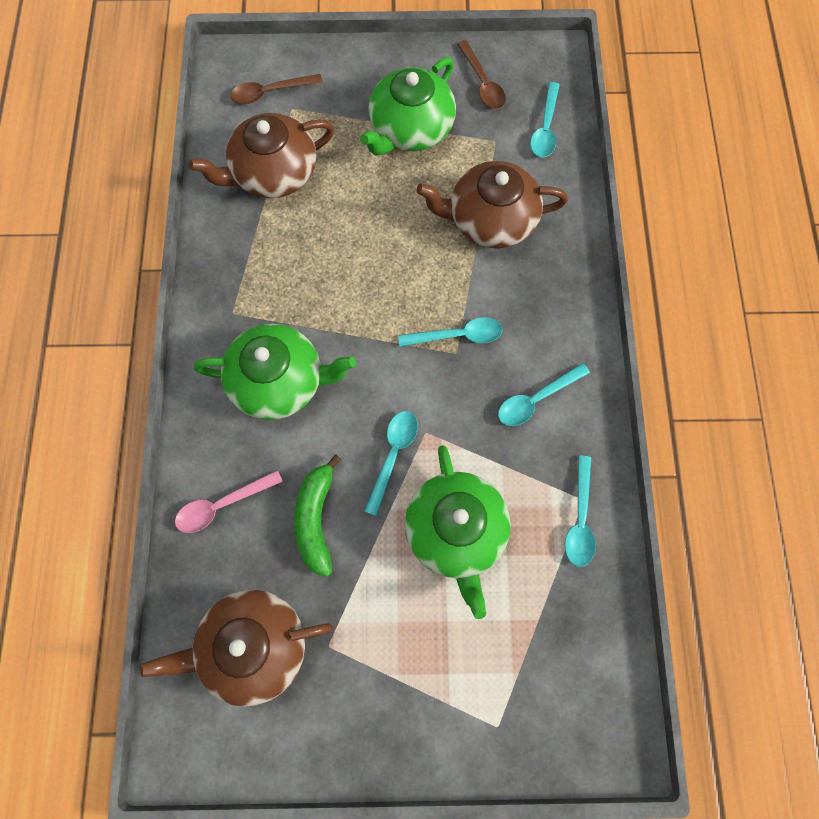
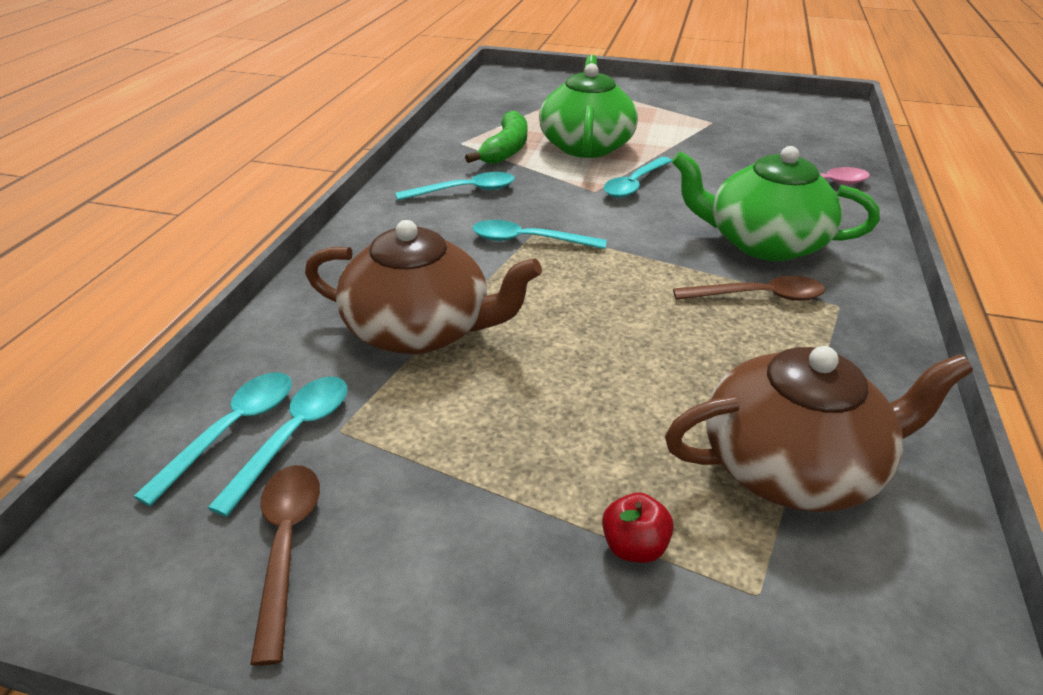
camera: 165 degrees left, 35 degrees down
(253, 646) = (778, 129): brown teapot -> none
(270, 92) = (819, 652): brown spoon -> brown spoon (758, 296)
(316, 519) = (720, 166): green banana -> green banana (506, 149)
(343, 116) = (634, 547): none -> red apple
(410, 129) = (492, 486): green teapot -> none
(579, 519) = (470, 136): turquoise spoon -> turquoise spoon (294, 437)

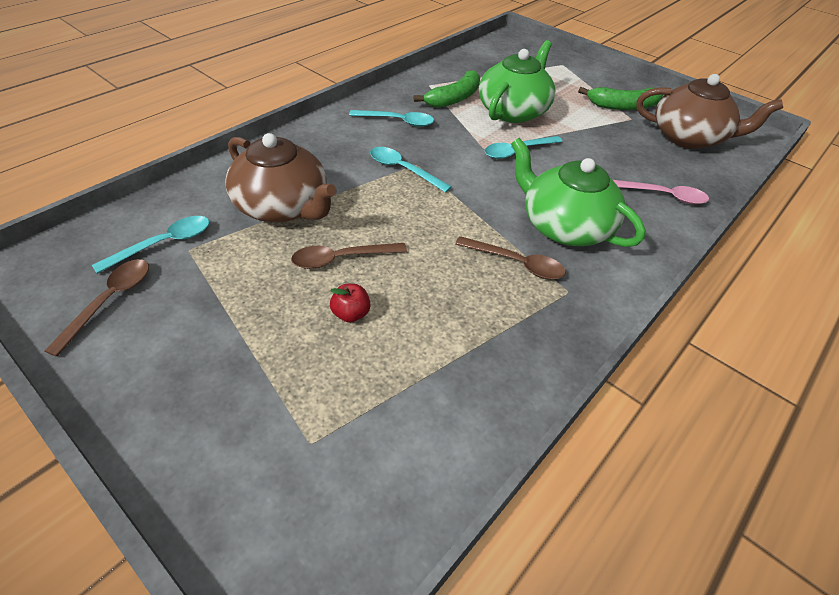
camera: 25 degrees right, 10 degrees up
(232, 430) = (139, 228): turquoise spoon -> none
(561, 363) = (341, 259): none -> brown spoon
(634, 547) = (271, 383): red apple -> red apple (351, 314)
(691, 112) = (622, 106): none -> green banana
(793, 466) = (413, 382): brown teapot -> brown teapot (689, 137)

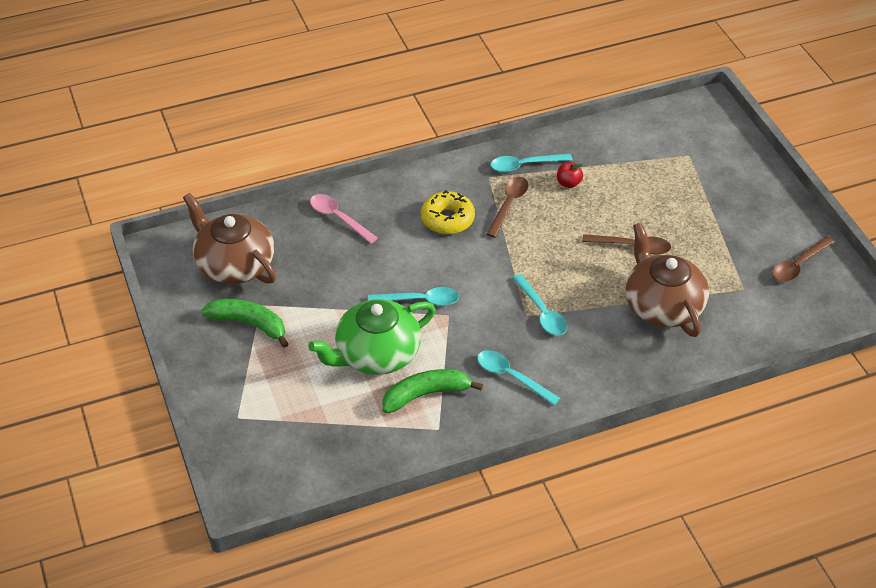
camera: 150 degrees left, 0 degrees up
(164, 244) = (761, 299): turquoise spoon -> turquoise spoon (525, 165)
(351, 314) = (642, 208): red apple -> red apple (568, 183)
(516, 263) = (509, 205): brown spoon -> brown spoon turned 60 degrees clockwise
(564, 226) = (447, 219): green teapot -> yellow donut

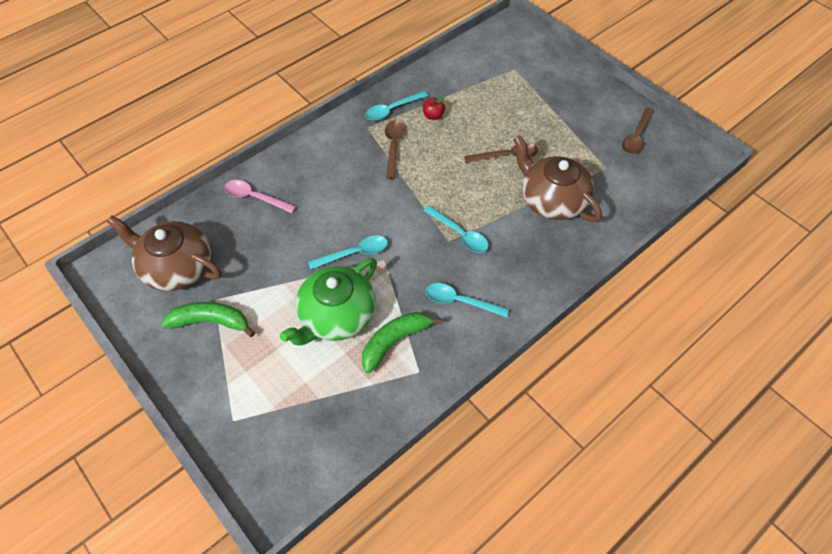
camera: 20 degrees left, 10 degrees up
(447, 219) = (348, 173): yellow donut -> none

